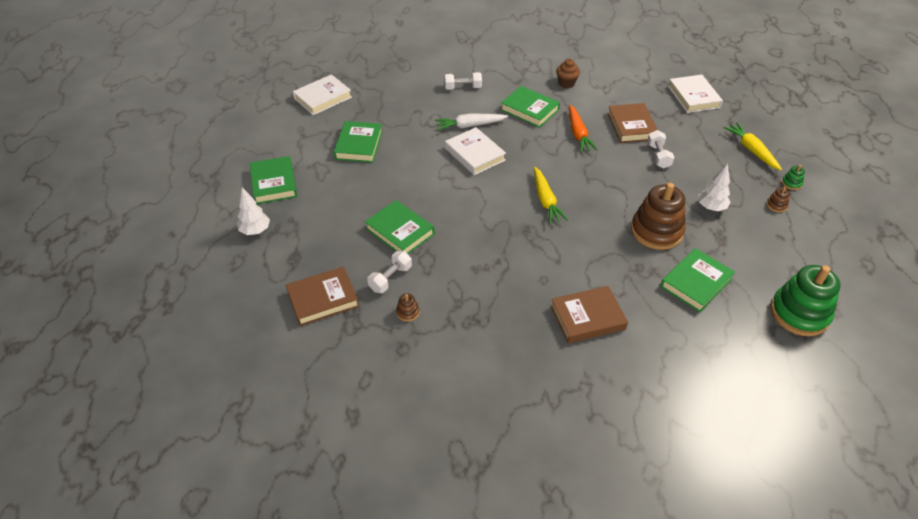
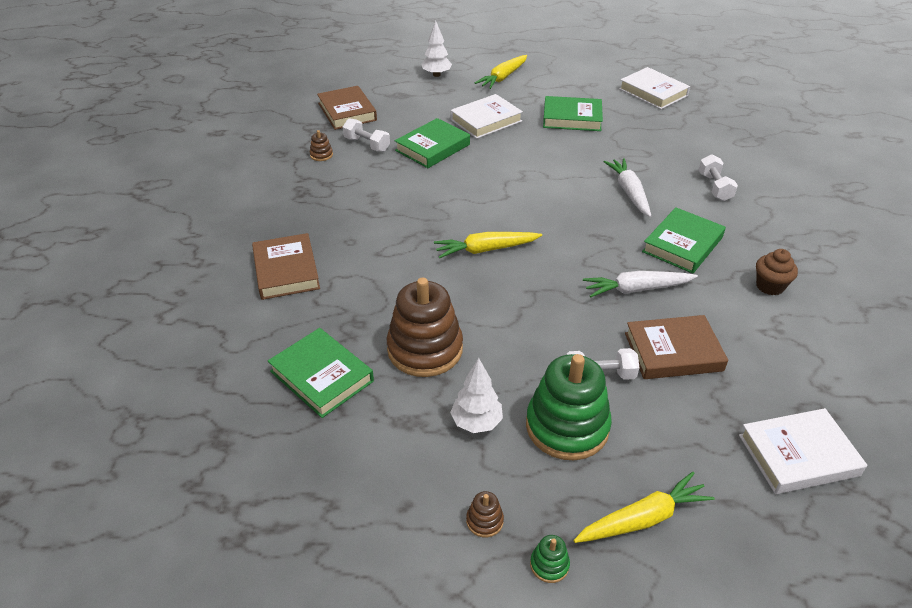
camera: 90 degrees right, 5 degrees down
(274, 183) = (503, 77): green book -> yellow carrot
(475, 154) = (570, 196): white book -> white book (486, 120)
(578, 134) = (636, 289): orange carrot -> white carrot
(799, 313) = (240, 488): green stacking toy -> green stacking toy (567, 426)

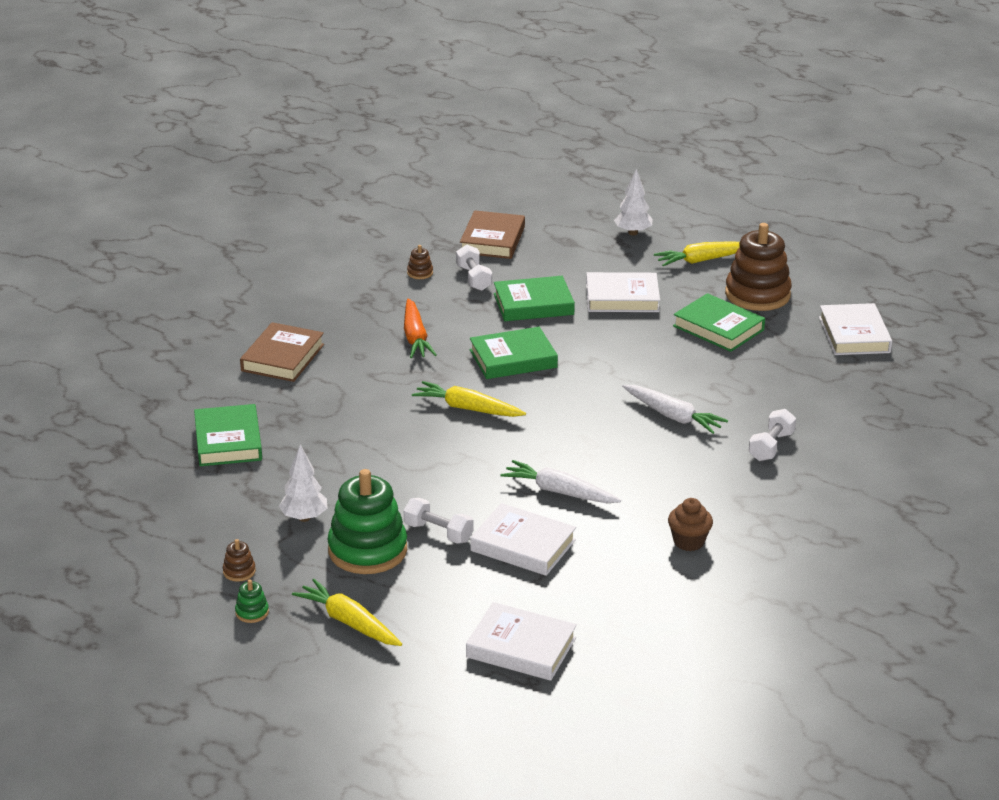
camera: 35 degrees right, 10 degrees down
(377, 207) = (415, 337): none -> orange carrot
(425, 349) = (324, 457): brown stacking toy -> brown stacking toy (757, 294)
(629, 192) = (673, 416): white carrot -> white carrot turned 105 degrees clockwise
(643, 518) = (348, 622): yellow carrot -> yellow carrot turned 150 degrees counterclockwise
(673, 352) = (523, 545): brown book -> white book
(682, 245) = (657, 478): green book -> green book (513, 359)

